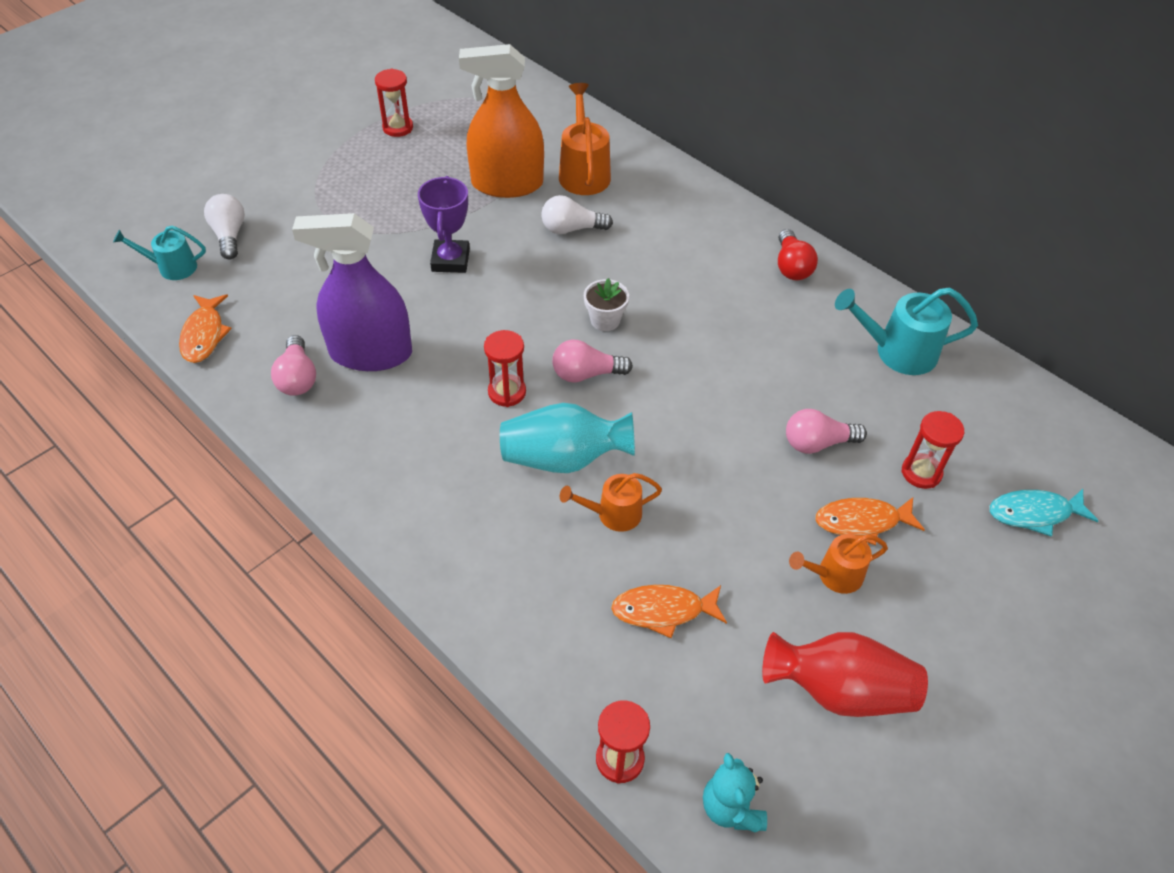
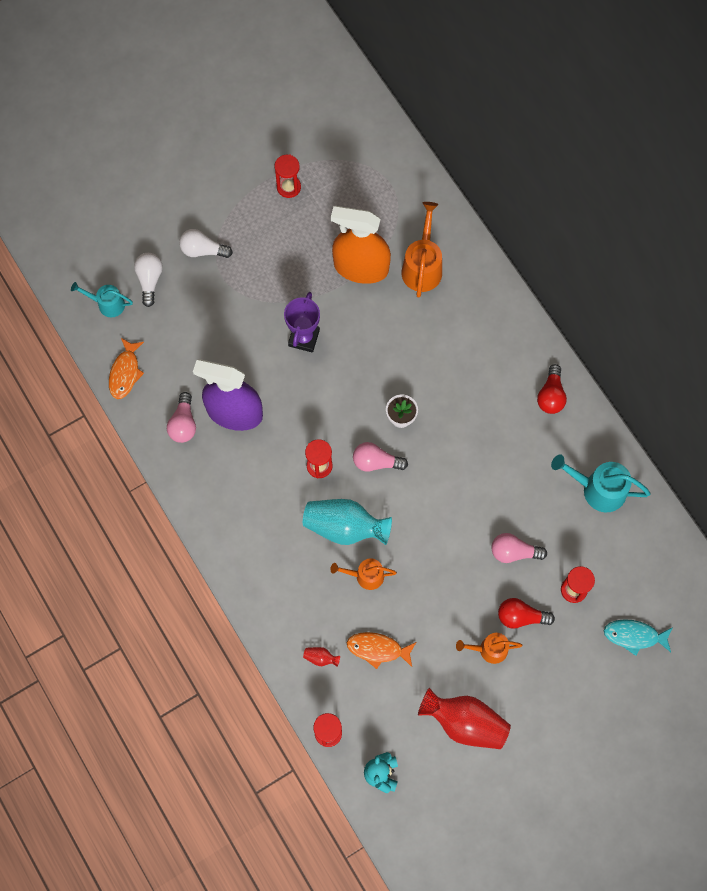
camera: 15 degrees right, 20 degrees up
(571, 229) = (399, 324): white light bulb -> white light bulb (203, 250)
(575, 643) = (320, 658): none -> red vase
(862, 521) = (521, 617): orange fish -> red light bulb

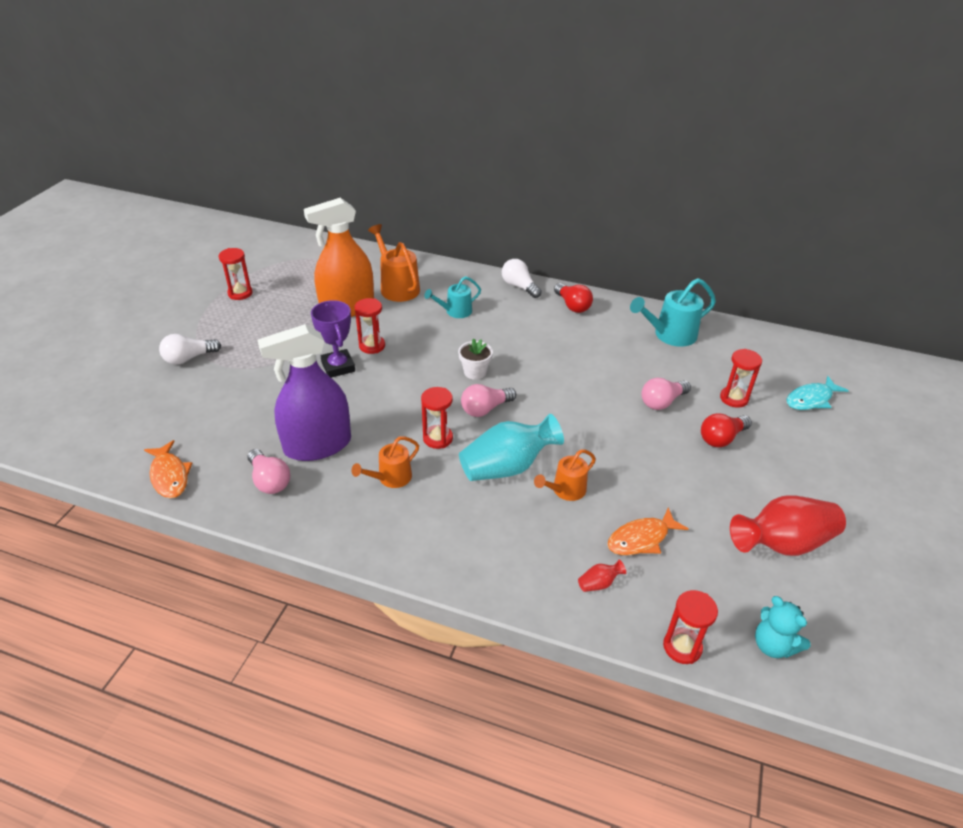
camera: 40 degrees left, 30 degrees down
(107, 304) = (109, 436): turquoise watering can -> turquoise watering can (455, 312)
(149, 280) = (147, 400): white light bulb -> white light bulb (519, 287)
(346, 331) = (372, 346): none -> red hourglass
(489, 649) = (728, 476): orange watering can -> orange watering can (390, 478)

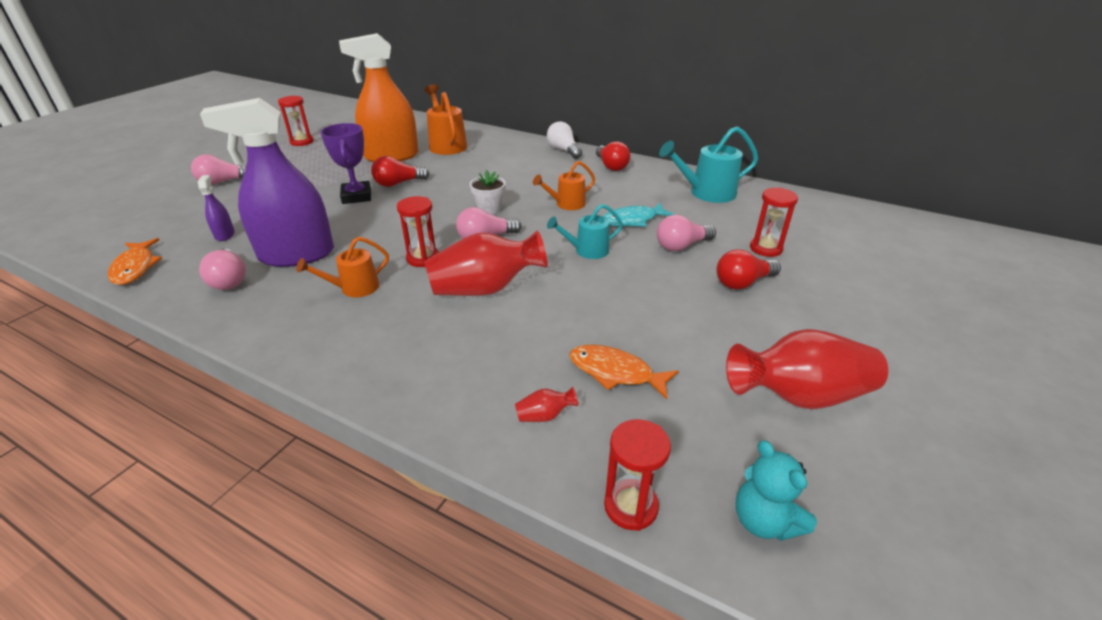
camera: 10 degrees right, 5 degrees down
(189, 358) = (223, 182): white light bulb -> pink light bulb
(232, 427) = (224, 234): none -> purple spray bottle
(372, 346) = (398, 183): red hourglass -> red light bulb
(455, 312) = (492, 164): turquoise watering can -> turquoise watering can (586, 251)
(507, 467) = (485, 289): turquoise vase -> red vase
(565, 490) = (541, 316): orange watering can -> orange watering can (566, 204)
(641, 539) = (616, 372): orange fish -> orange fish turned 45 degrees clockwise
(811, 399) = (859, 255): turquoise fish -> turquoise fish (632, 220)

